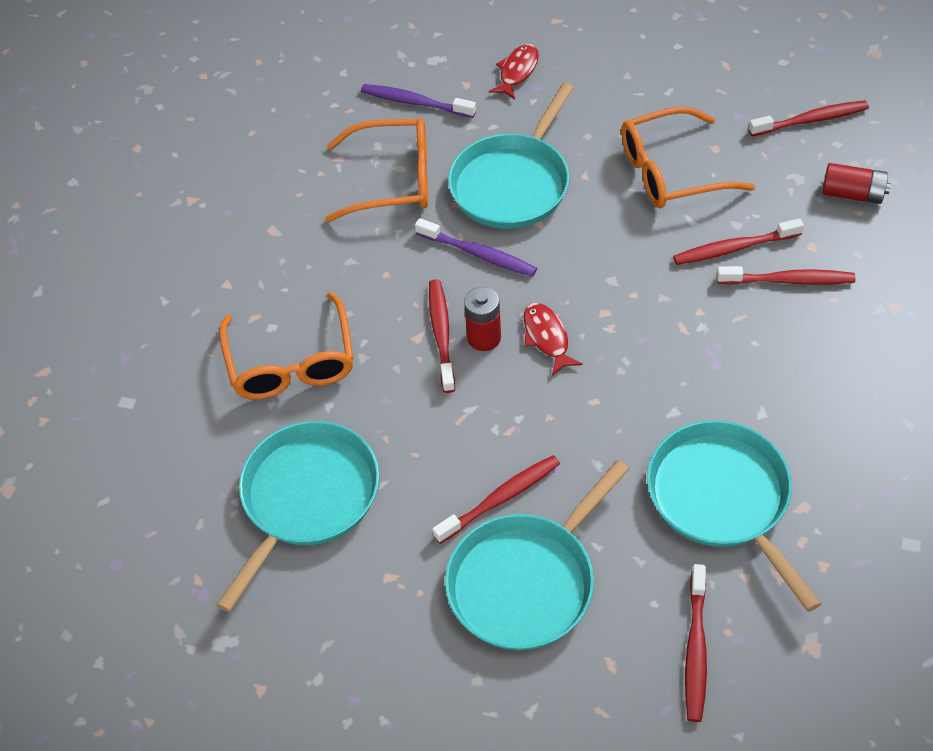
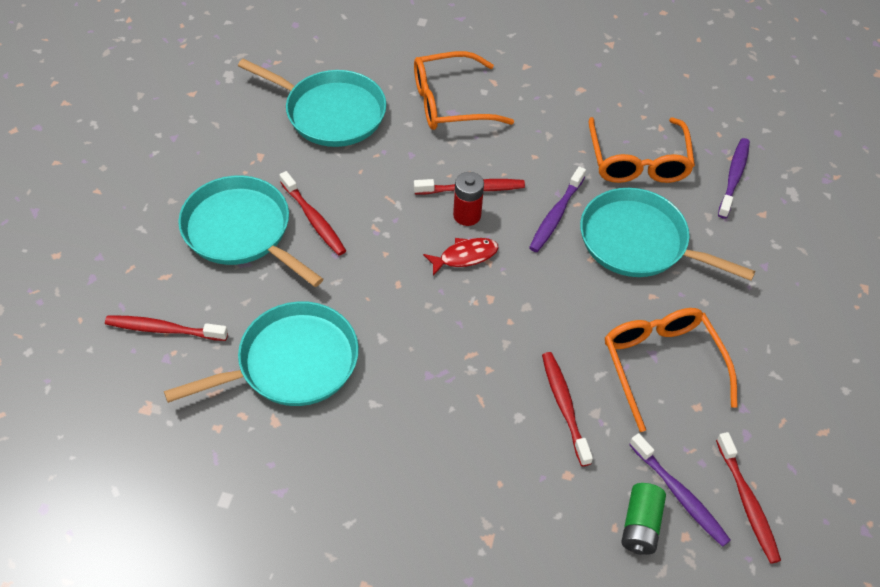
camera: 85 degrees right, 0 degrees up
(517, 72) = (785, 252): red fish -> none
(788, 280) = (524, 447): red toothbrush -> none
(814, 165) = (680, 495): none -> purple toothbrush
(852, 194) = (640, 525): red battery -> green battery

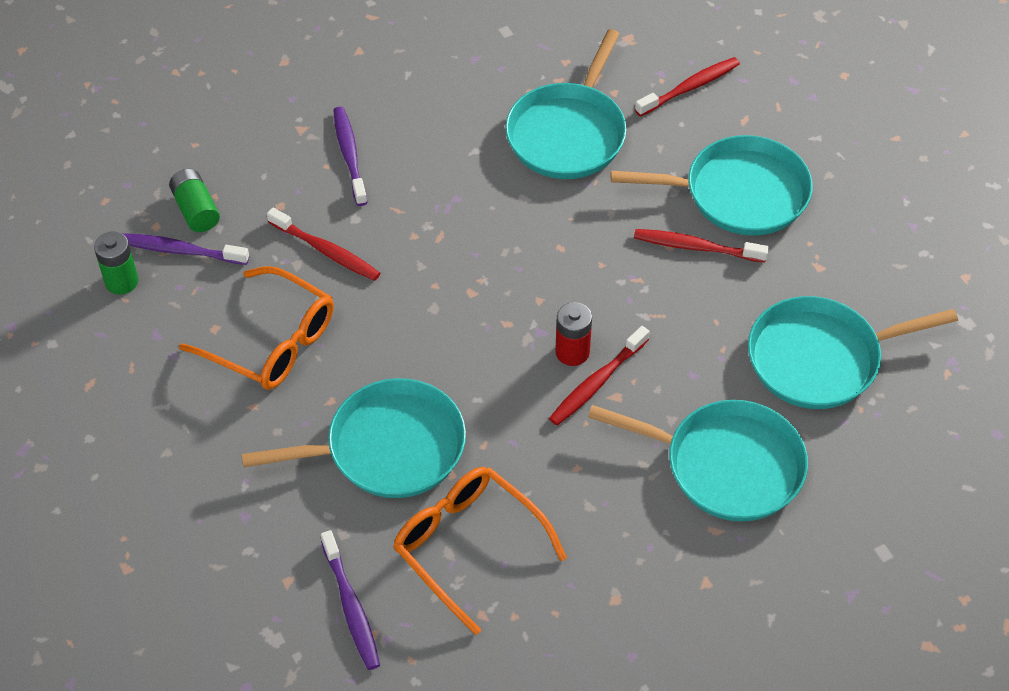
camera: 140 degrees right, 0 degrees up
(451, 102) = (726, 465): orange glasses -> turquoise pan
(465, 256) = (532, 312): red fish -> none
(556, 215) = (492, 416): purple toothbrush -> purple toothbrush (349, 155)
(747, 503) = (122, 281): red toothbrush -> green battery

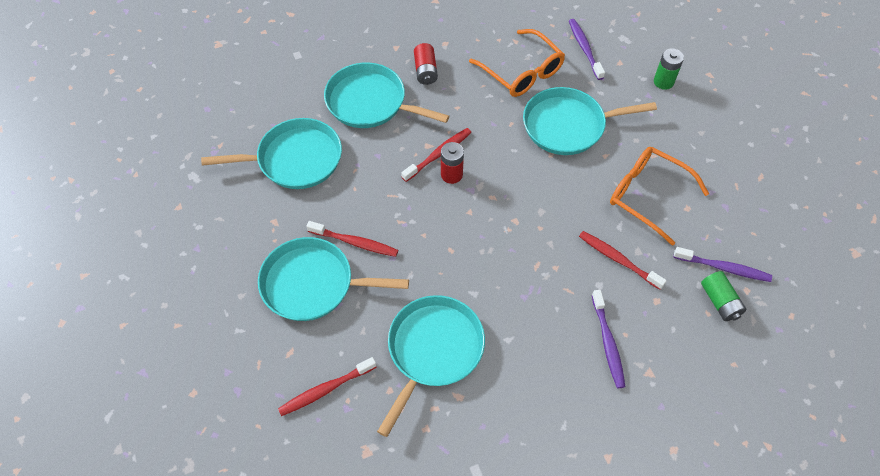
camera: 175 degrees left, 5 degrees up
(122, 281) = (760, 247): green battery -> green battery (663, 82)
(642, 535) = (425, 71): none -> red battery

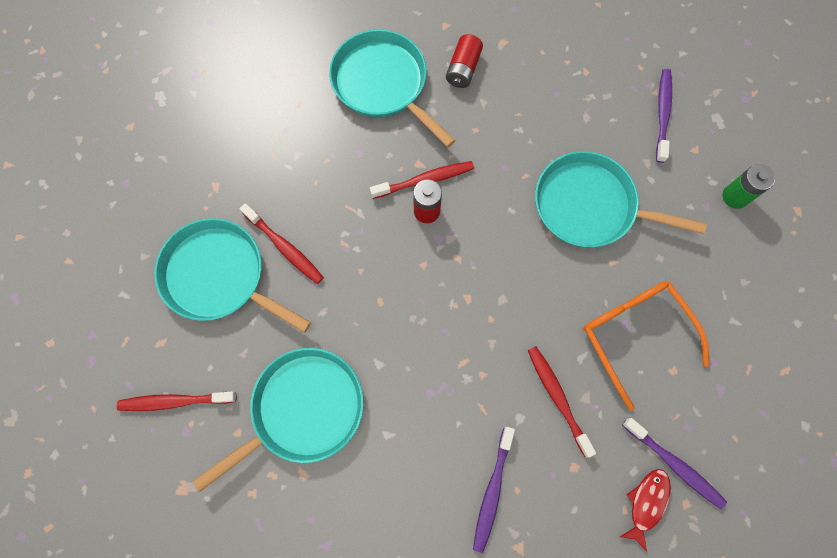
camera: 25 degrees right, 15 degrees up
(295, 159) = (270, 121): turquoise pan -> none
(521, 71) = (572, 114): orange glasses -> none
(719, 301) = (646, 503): green battery -> red fish

